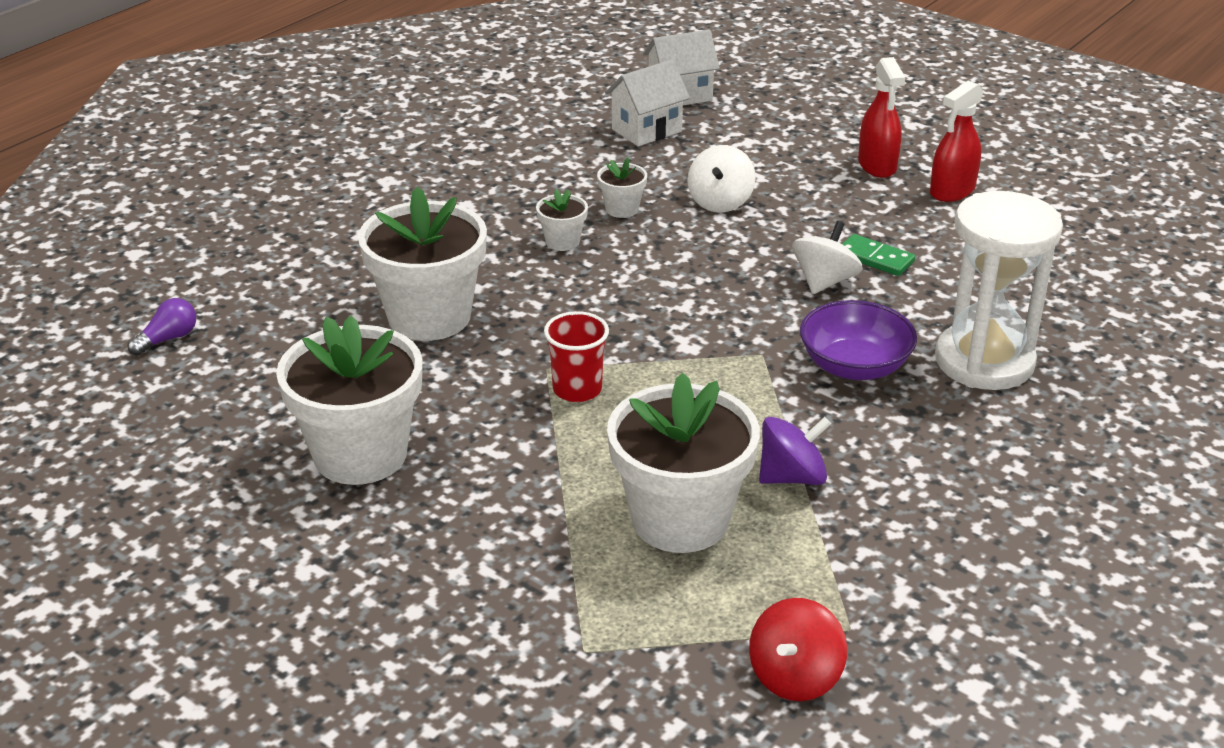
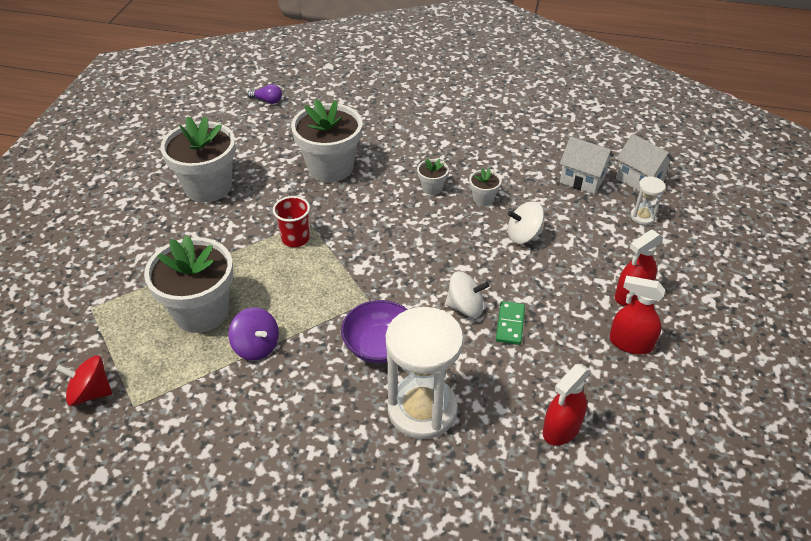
camera: 65 degrees right, 10 degrees up
(748, 115) = (642, 216): none -> white hourglass
(1058, 274) = (561, 429): none -> red spray bottle

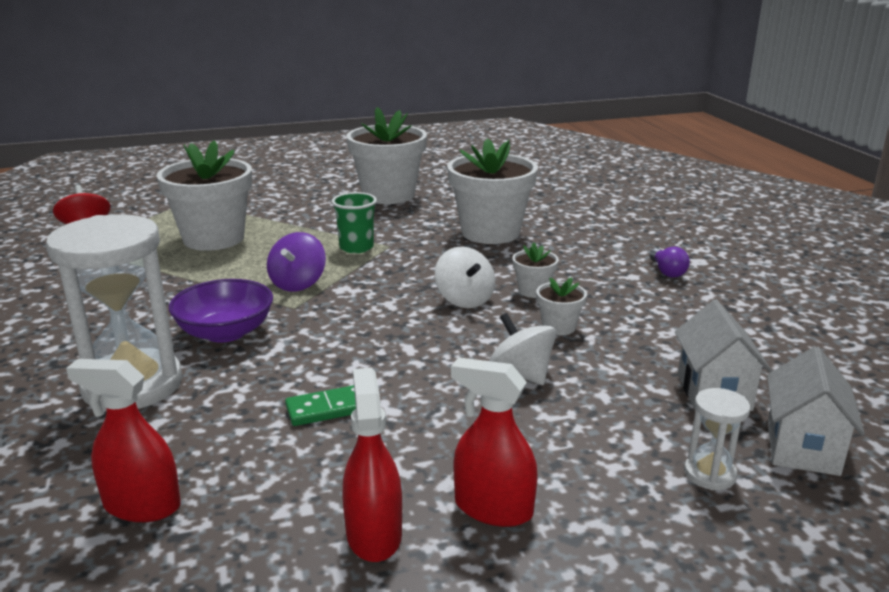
camera: 60 degrees right, 20 degrees down
(256, 346) = (182, 273): purple spinning top -> purple spinning top (298, 283)
(267, 101) = (552, 181): purple light bulb -> purple light bulb (667, 272)
(295, 239) = (356, 247): red cup -> green cup
(465, 307) = (334, 368): white spinning top -> white spinning top (464, 300)

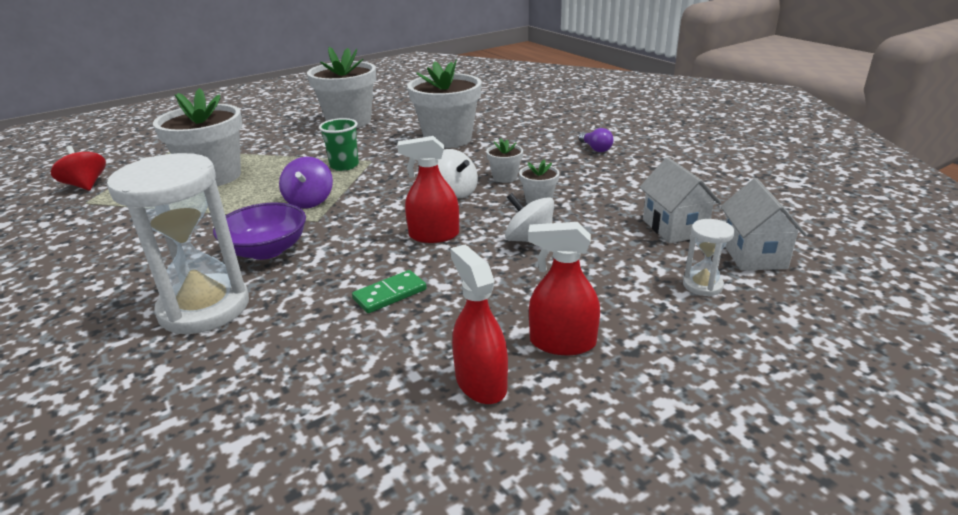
camera: 15 degrees left, 5 degrees up
(141, 505) = (268, 404): red spray bottle -> red spray bottle (434, 235)

